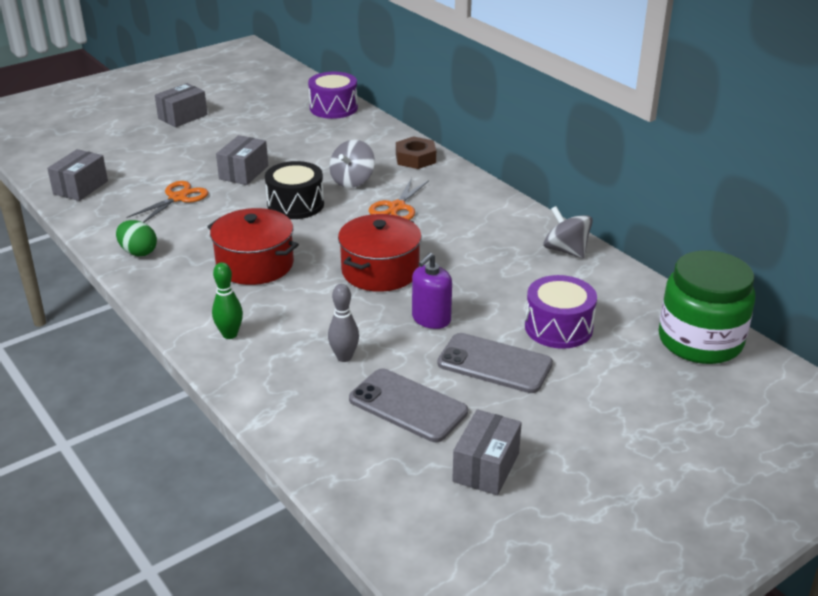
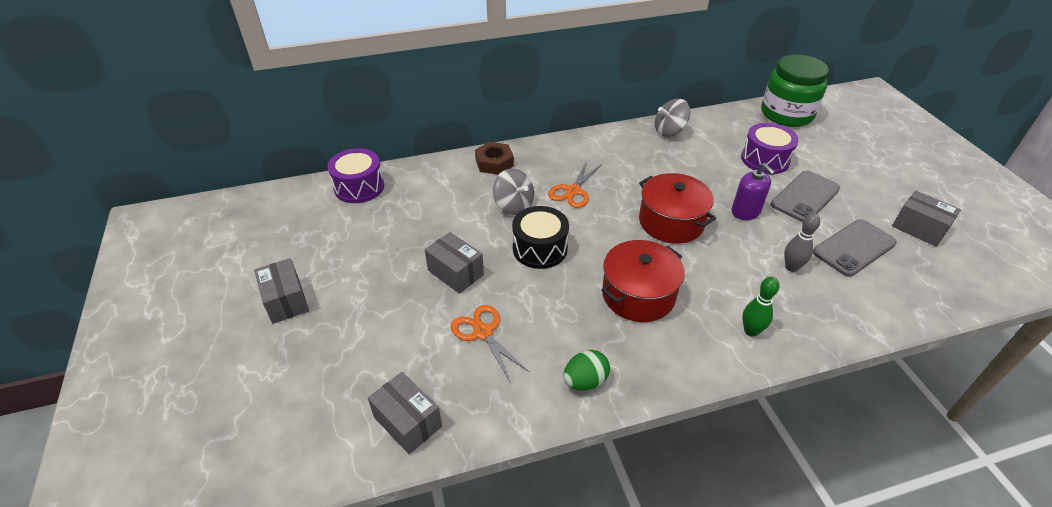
camera: 70 degrees left, 10 degrees up
(397, 207) = (573, 191): orange scissors -> orange scissors turned 75 degrees clockwise

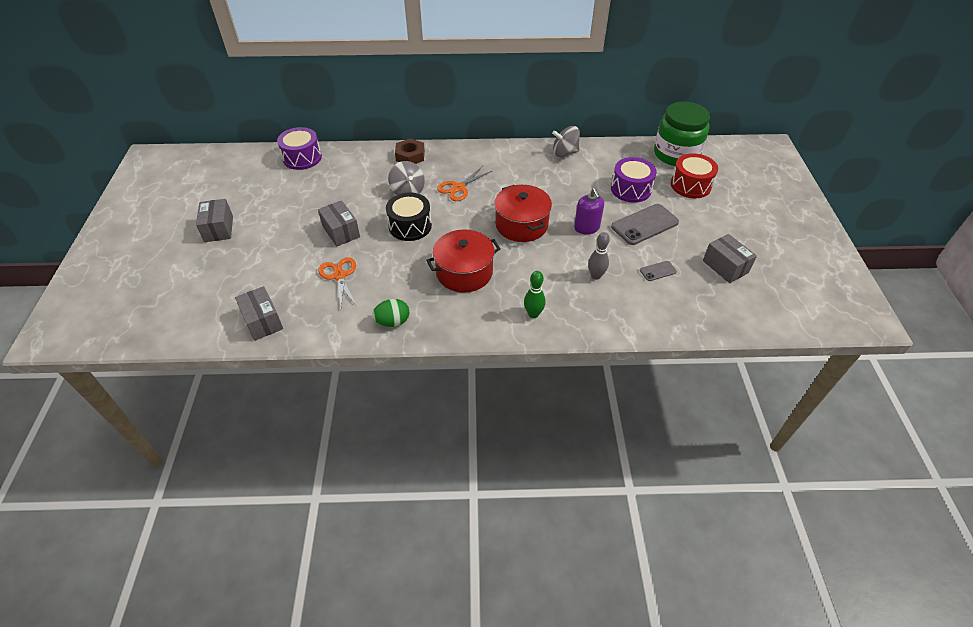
camera: 15 degrees right, 5 degrees up
(823, 145) = (690, 185): none -> red drum
(854, 248) = (658, 271): grey phone -> grey phone, size x0.49

